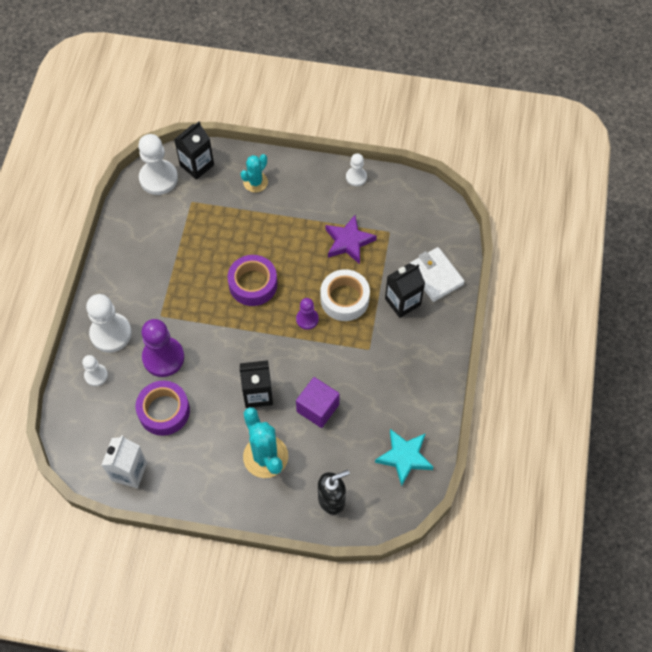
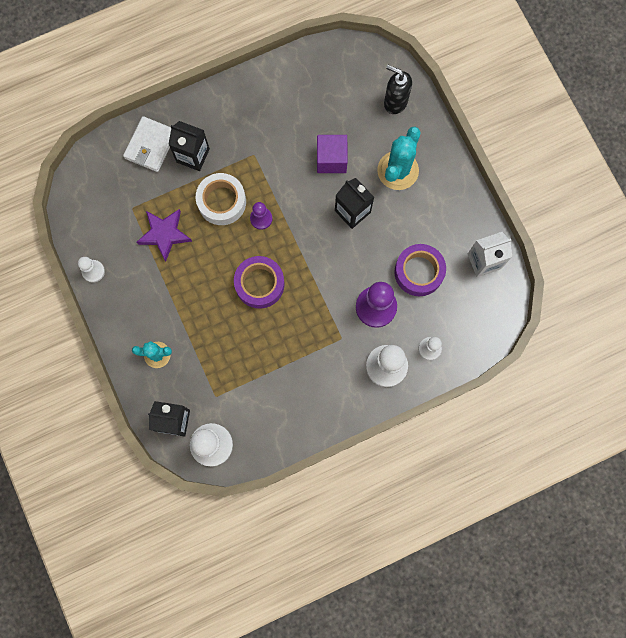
camera: 125 degrees left, 15 degrees up
(404, 457) = (325, 73): turquoise star -> none

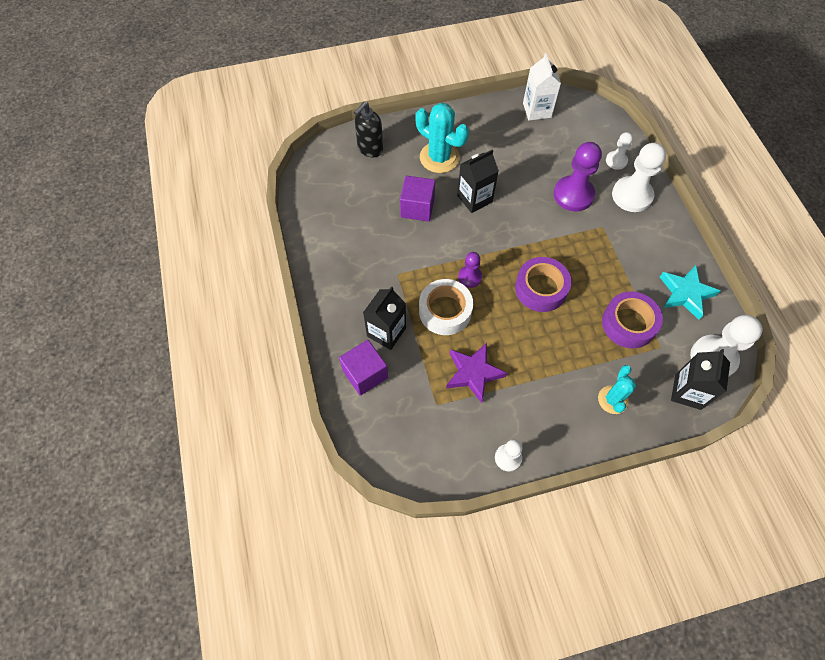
camera: 80 degrees left, 15 degrees down
(151, 145) = (365, 374): white wallet -> purple cube
(277, 420) = (685, 293): none -> turquoise star
(419, 272) = (542, 157): purple tape -> purple tape (628, 324)

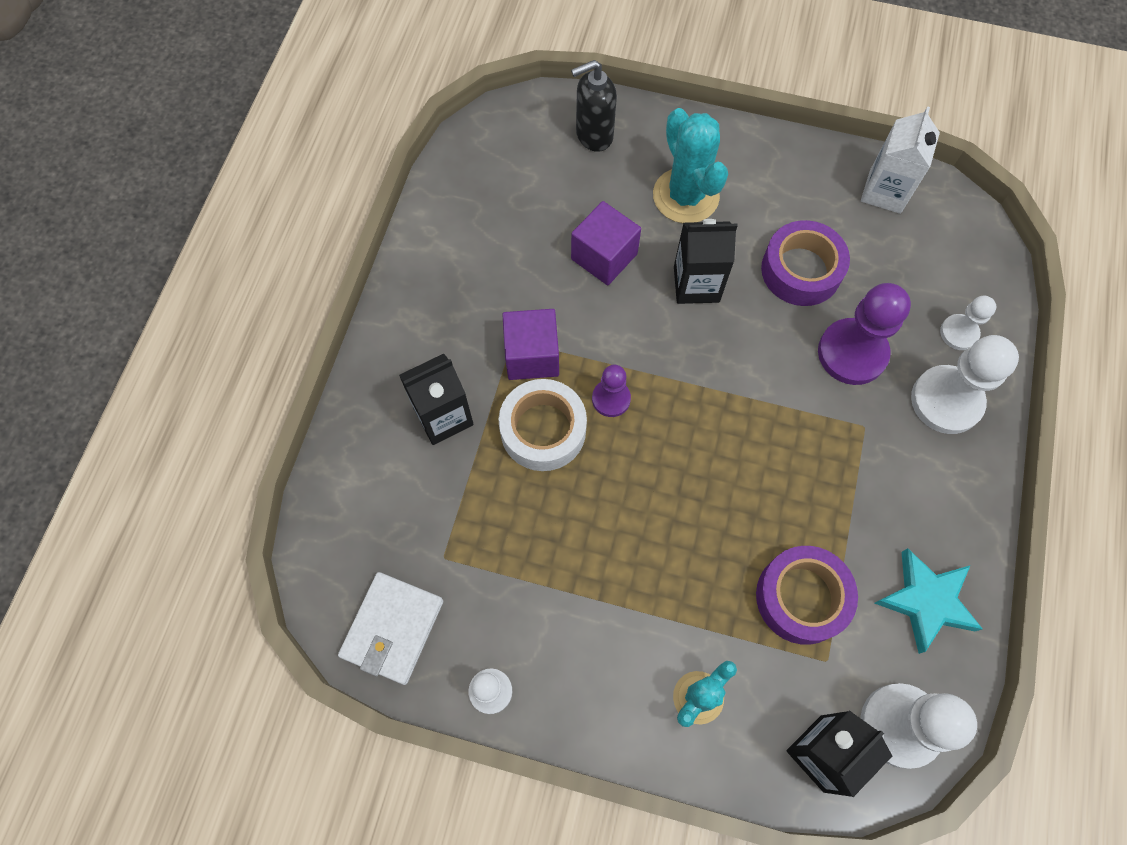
camera: 30 degrees right, 5 degrees up
(365, 374) = (377, 460): purple cube -> purple cube (532, 355)
(434, 456) = (393, 629): none -> white wallet
(473, 373) = (523, 542): purple star -> none
(541, 288) = (704, 471): purple tape -> purple tape (801, 270)

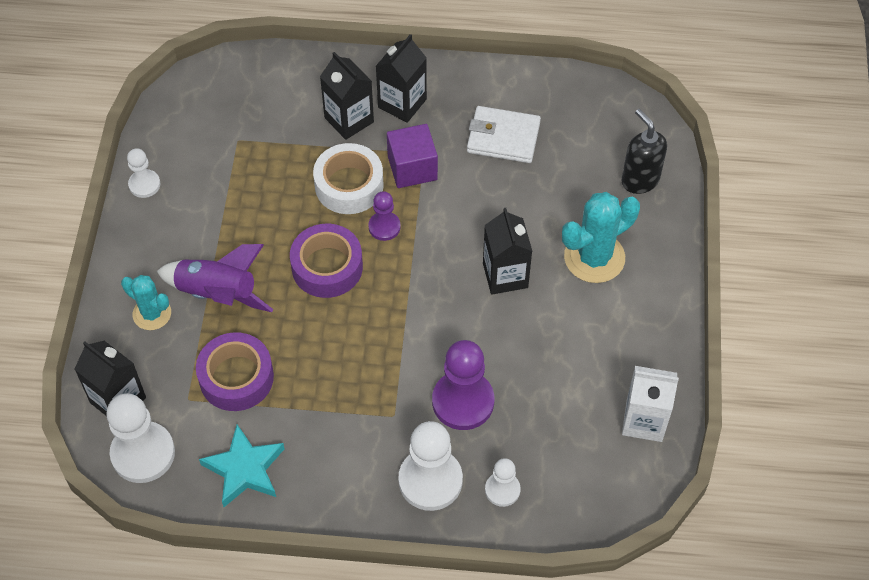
camera: 80 degrees right, 10 degrees down
(393, 629) = (182, 120): white wallet -> white wallet (503, 138)
(432, 352) = (402, 103): none -> black carton
(604, 256) = (516, 204): purple cube -> none
(679, 608) = (217, 294): none -> purple rocket
(801, 270) = (538, 355): purple tape -> purple tape (327, 267)

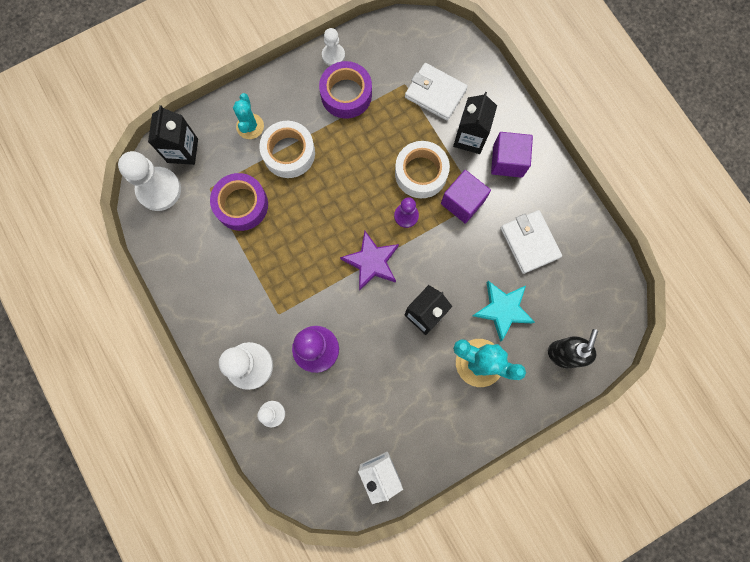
camera: 55 degrees right, 20 degrees up
(217, 294) = (289, 153): purple rocket -> white tape
(244, 469) = (186, 253): turquoise star -> turquoise star (502, 310)
(273, 120) = (435, 93): none -> white wallet
(327, 267) = (352, 202): purple tape -> purple tape (346, 94)
(402, 103) = (507, 161): black carton -> purple cube
(409, 289) = (371, 262): none -> purple star

